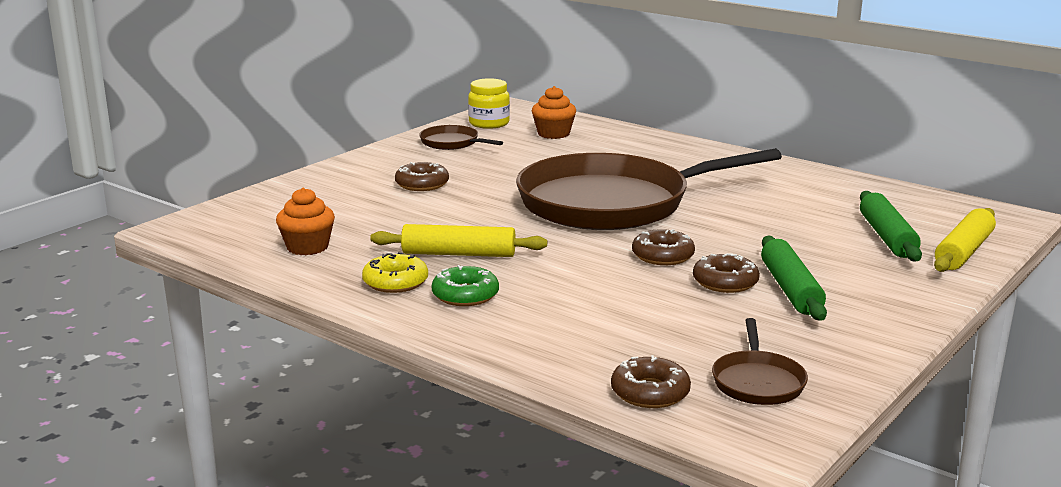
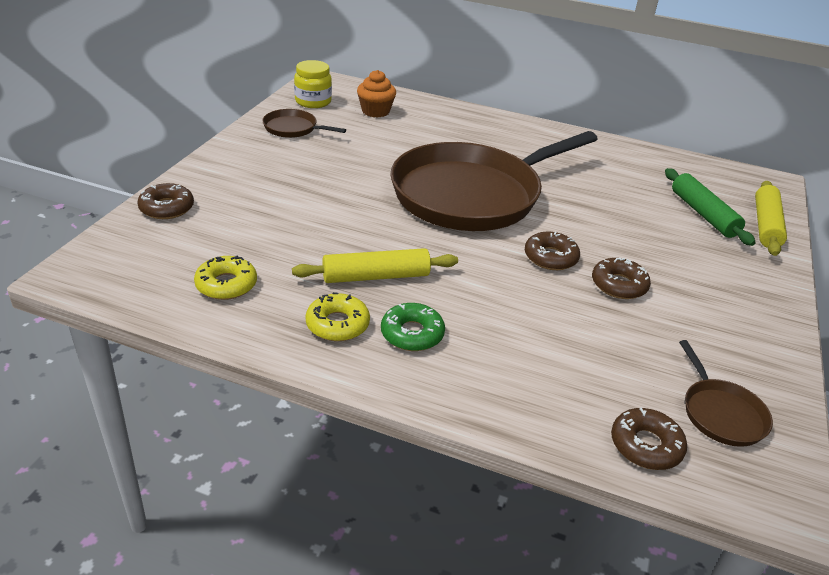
camera: 20 degrees left, 15 degrees up
(307, 247) = (226, 284): orange cupcake -> yellow donut
(422, 184) = (293, 185): brown donut -> brown donut (167, 208)
(790, 289) = (673, 287): green rolling pin -> none

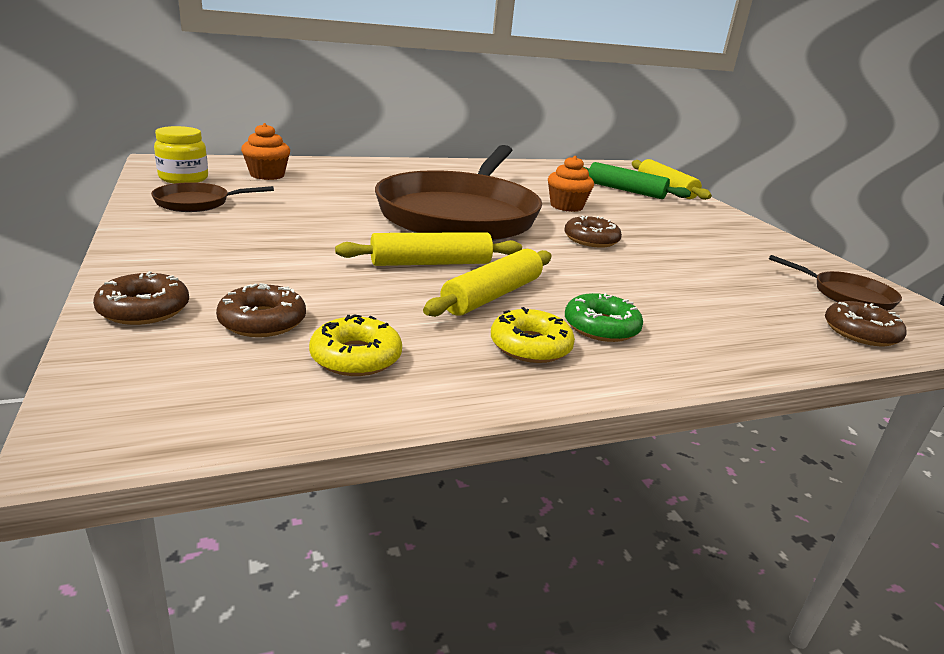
camera: 40 degrees left, 10 degrees down
(375, 233) = (431, 263): none -> yellow rolling pin
(593, 214) = (566, 206): none -> orange cupcake
(619, 285) = (661, 243): brown donut -> brown donut (262, 321)

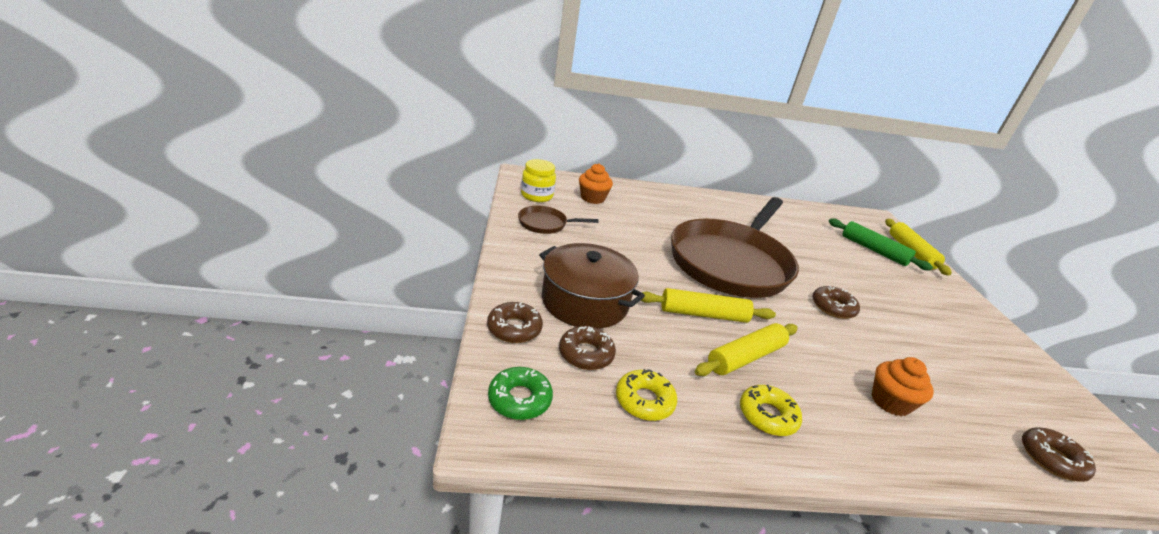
camera: 15 degrees right, 5 degrees up
(259, 270) = (585, 301): none -> brown pot
(566, 206) = (818, 264): orange cupcake -> orange cupcake (890, 402)
(601, 327) = (825, 407): green donut -> green donut (519, 399)
(848, 295) = (1053, 413): brown pan -> none

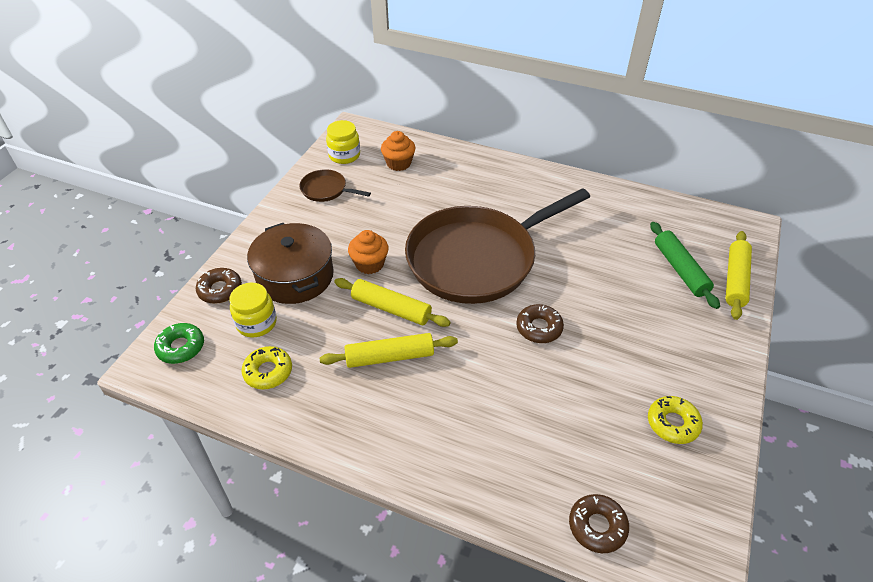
camera: 30 degrees right, 15 degrees up
(586, 354) = (256, 323): brown donut -> yellow jar
(767, 416) = (356, 410): yellow donut -> yellow donut (672, 423)
(890, 402) = (487, 430): orange cupcake -> orange cupcake (369, 264)

